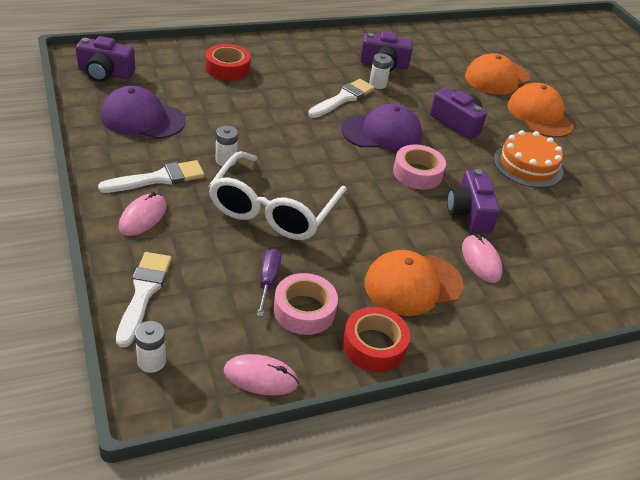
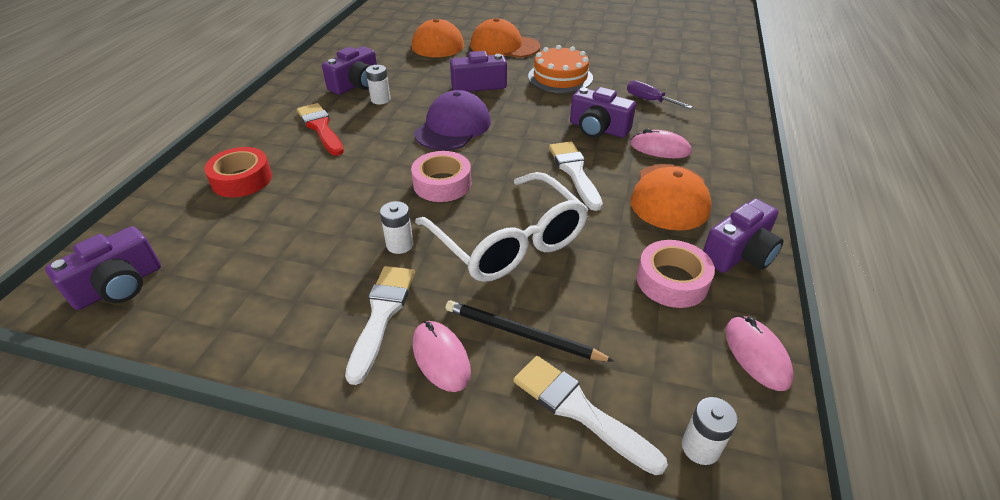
camera: 50 degrees left, 0 degrees up
(142, 118) = (254, 285): purple cap -> none
(189, 246) = (522, 334): none -> black pencil
(260, 377) = (756, 354): pink mouse -> pink mouse turned 60 degrees counterclockwise
(268, 281) = (615, 290): purple screwdriver -> purple screwdriver (649, 100)
(313, 73) = (320, 128): none -> red brush
(343, 98) = (380, 127): white brush -> white brush (574, 172)
(374, 345) = (739, 254): red tape -> purple camera
(417, 173) = (526, 132): pink tape -> pink tape (442, 184)

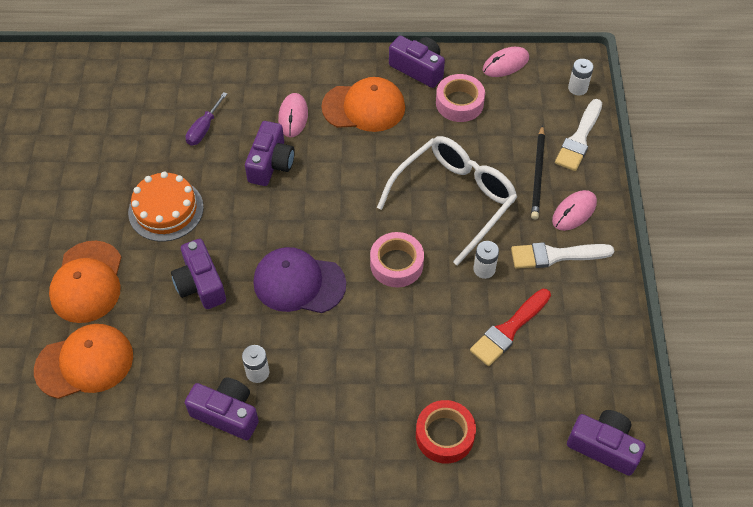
camera: 105 degrees left, 15 degrees up
(320, 128) = (333, 408): red brush -> red brush (509, 330)
(574, 172) = (348, 172): white brush -> none

